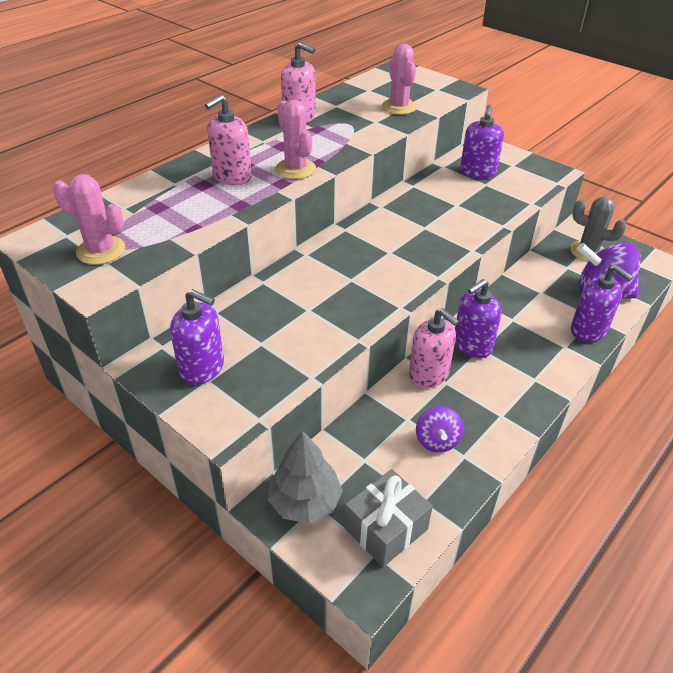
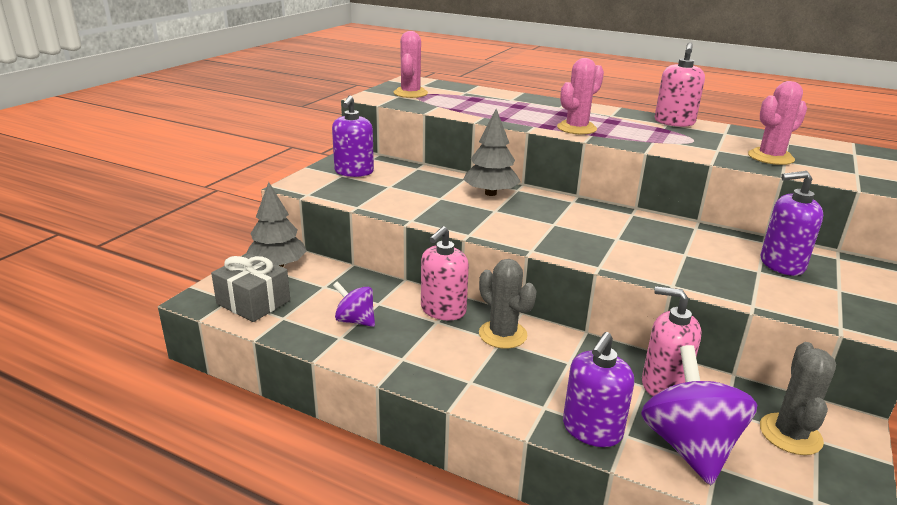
camera: 75 degrees right, 15 degrees down
(232, 176) = (539, 112): pink soap dispenser -> pink soap dispenser (663, 384)
(309, 273) = (490, 193): none -> grey tree
(437, 441) = (355, 320): purple spinning top -> purple spinning top turned 45 degrees clockwise
(472, 345) = (503, 334): purple soap dispenser -> grey cactus

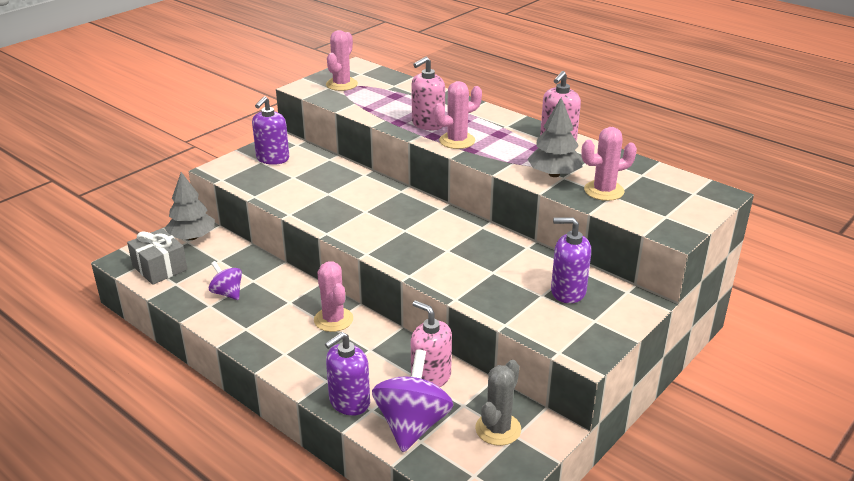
camera: 15 degrees right, 5 degrees up
(443, 310) = (299, 293): pink soap dispenser -> pink soap dispenser (428, 124)
(490, 193) = (374, 193): grey tree -> grey tree (554, 174)
(503, 334) = (333, 320): grey cactus -> pink cactus

